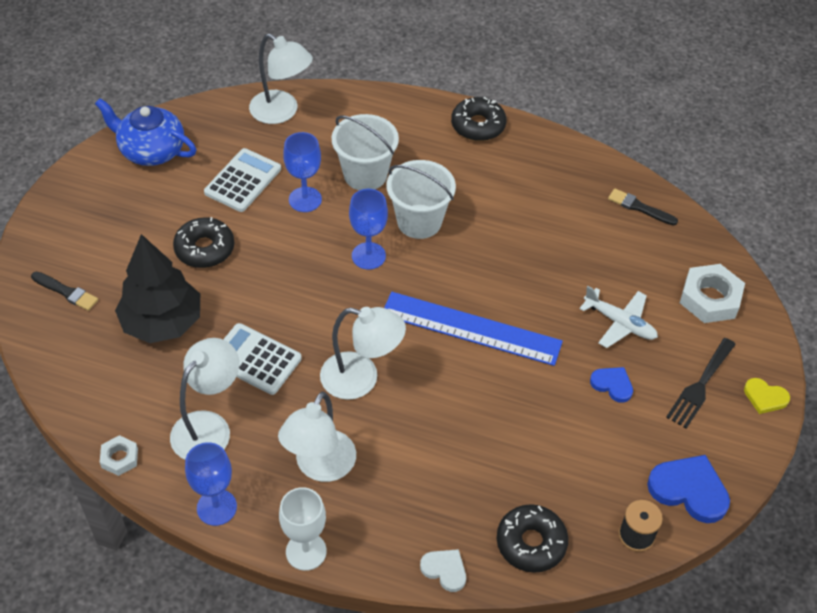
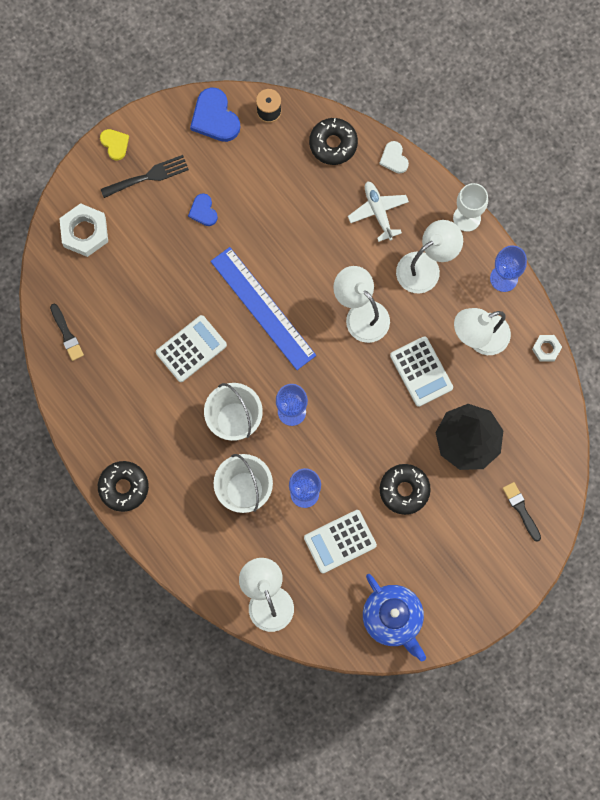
camera: 145 degrees left, 25 degrees up
(512, 256) = (191, 349): none -> white calculator
(620, 323) = (161, 251): white plane -> white plane (378, 212)

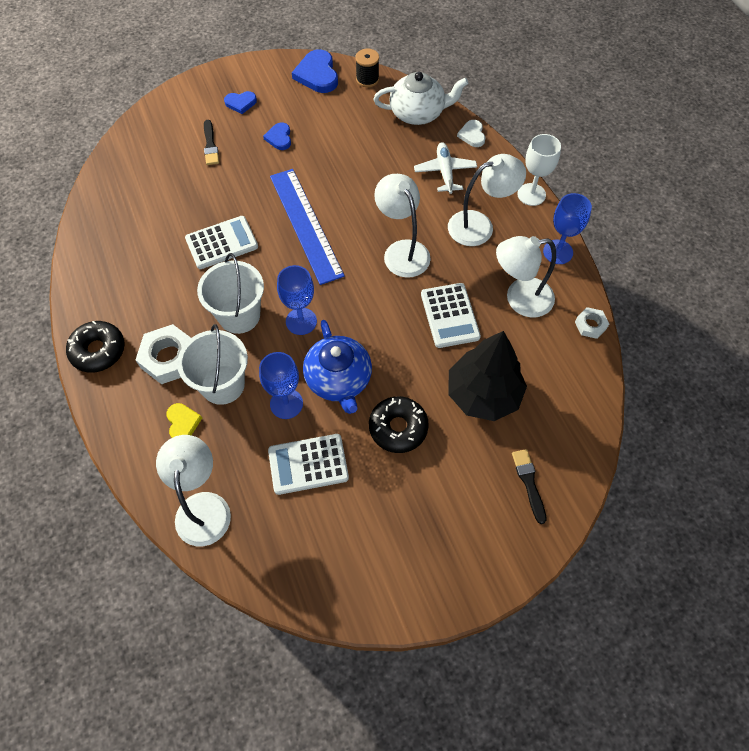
camera: 15 degrees right, 15 degrees down
(66, 334) = (109, 205): black brush -> black brush (210, 145)
(84, 232) = (164, 131): white nut -> white nut (169, 358)
(115, 144) = (221, 75): yellow heart -> yellow heart (183, 423)
(148, 176) = (241, 103): black fork -> blue heart
(333, 144) = (418, 113): black donut -> white teapot
(393, 618) = (342, 569): blue teapot -> blue teapot (339, 380)

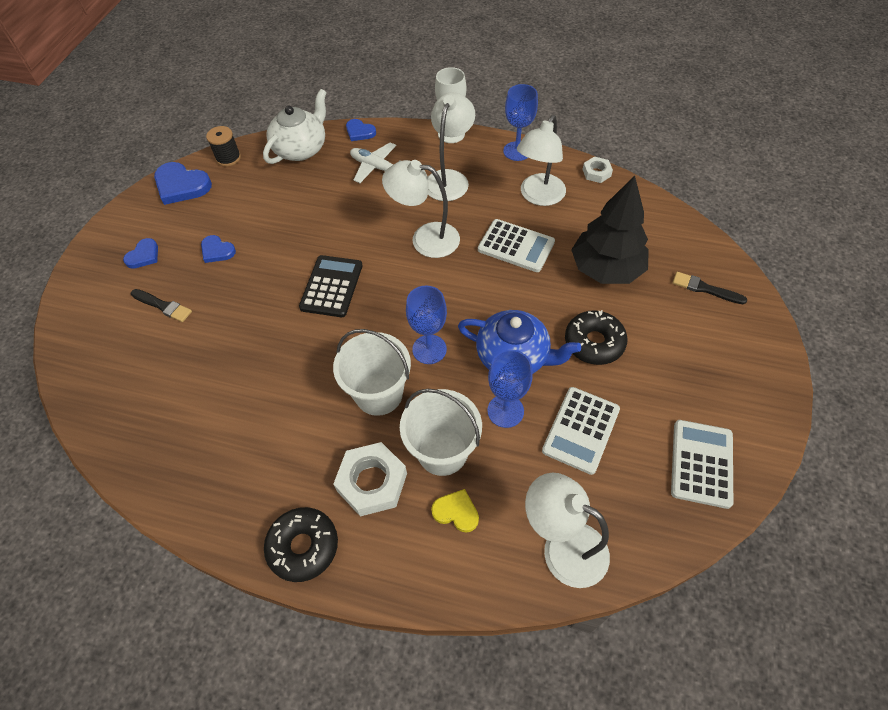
camera: 50 degrees left, 5 degrees down
(221, 243) = (284, 361): white calculator -> white calculator (701, 463)
(306, 224) = (331, 286): blue ruler -> black calculator
(472, 135) = (360, 132): white heart -> blue heart

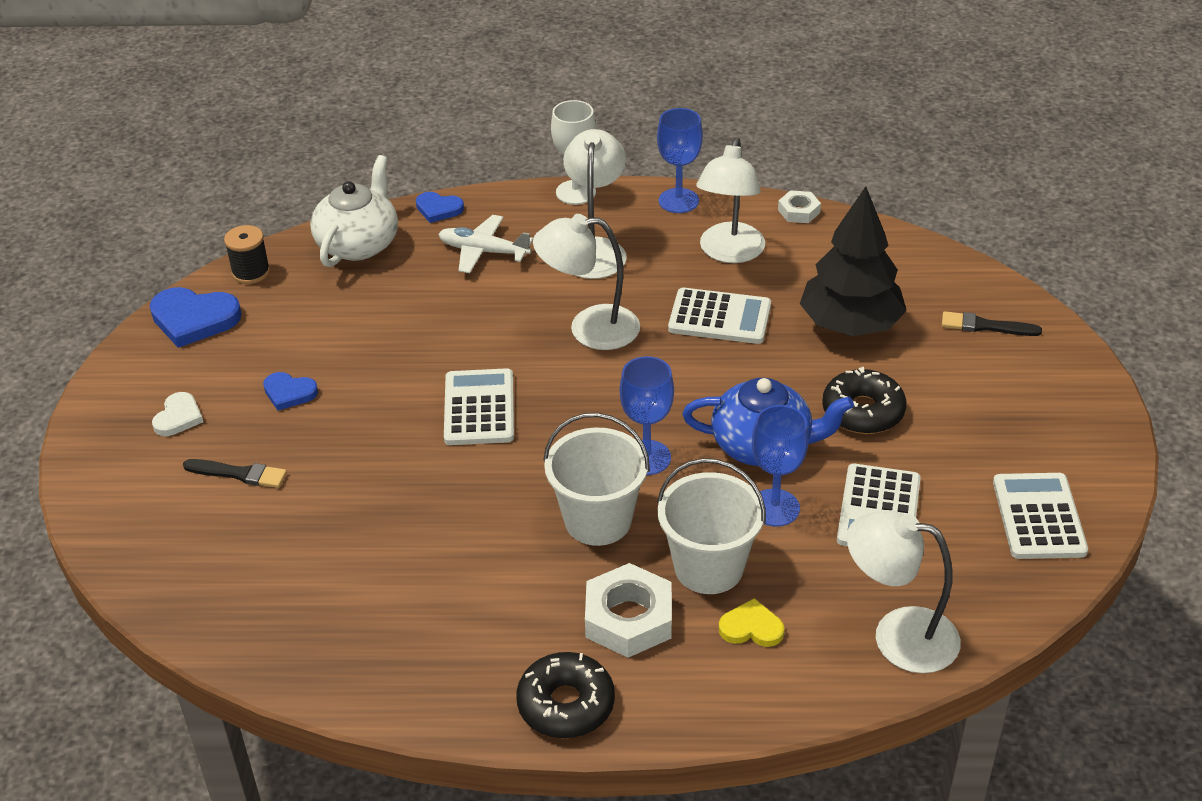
camera: 15 degrees left, 15 degrees down
(144, 255) = (178, 417): blue heart -> white heart
(331, 286) = (479, 408): black calculator -> white calculator

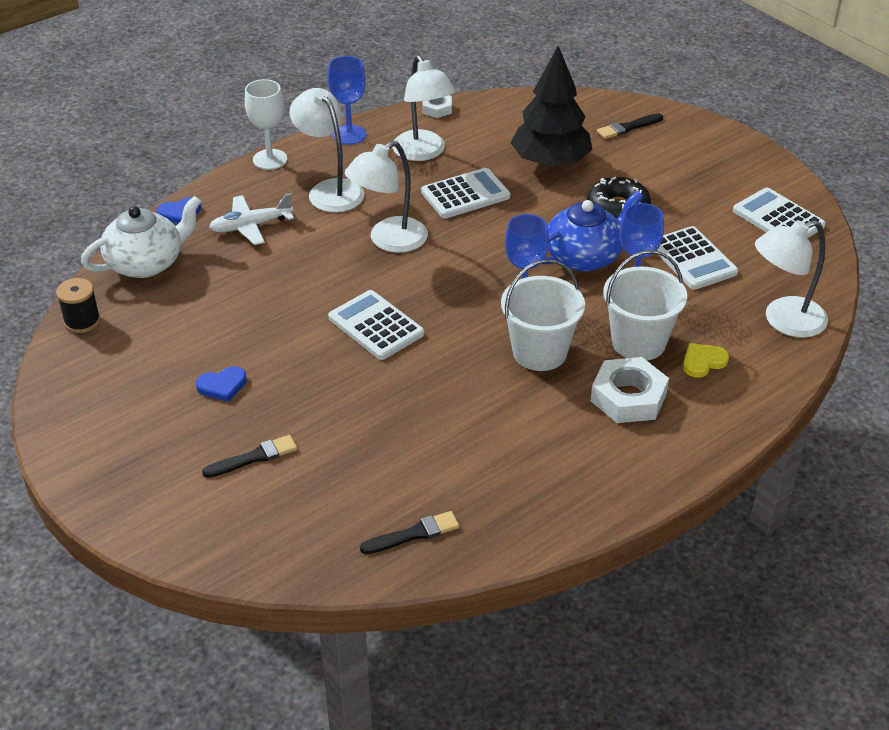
camera: 40 degrees left, 0 degrees up
(178, 417) = (154, 446): white heart -> none
(194, 319) = (77, 375): blue heart -> none
(280, 627) = (414, 534): none -> black brush
(359, 244) = (147, 263): white teapot -> white teapot turned 75 degrees clockwise
(566, 704) = (653, 467): black donut -> none

